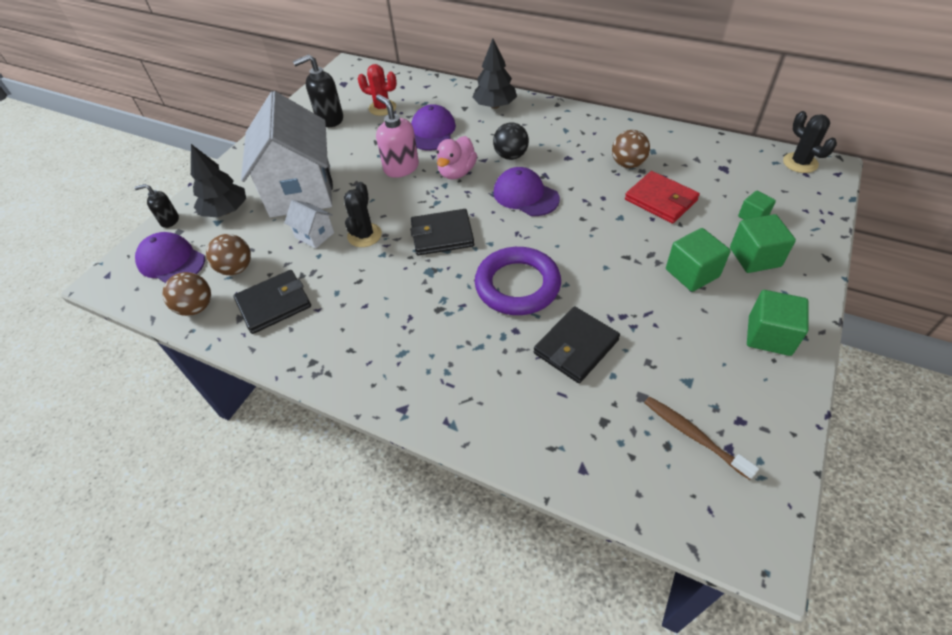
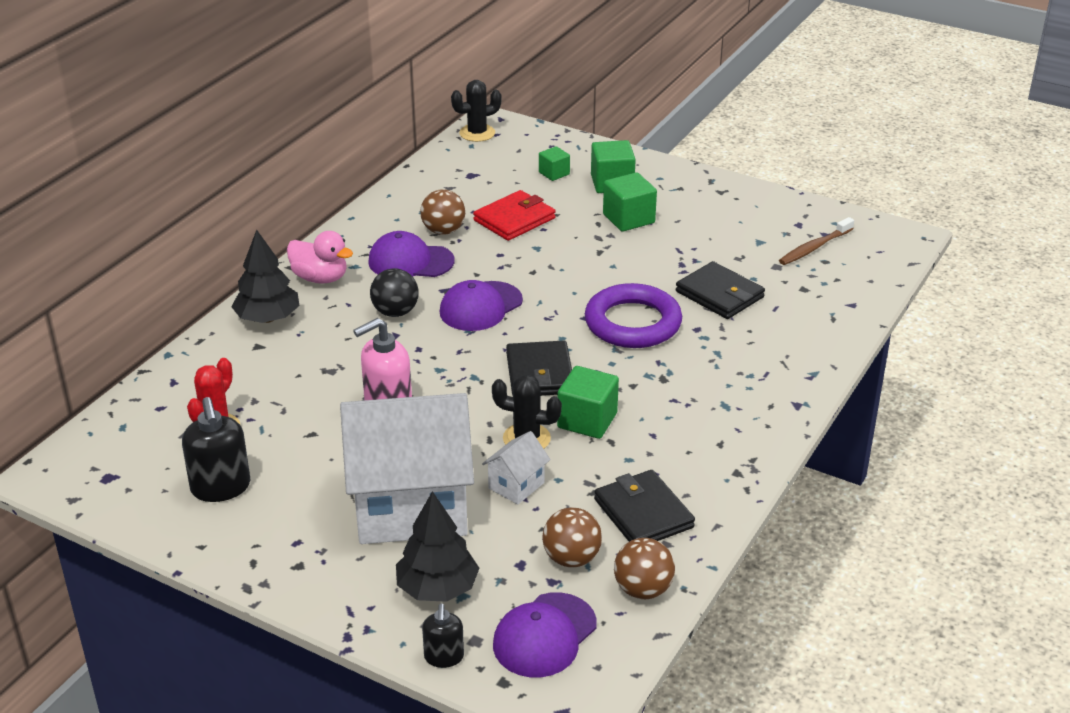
camera: 90 degrees left, 15 degrees down
(432, 132) = (308, 377): purple cap -> purple cap (410, 261)
(457, 172) = (416, 358): pink duck -> pink duck (320, 278)
(769, 335) = (709, 195): green cube -> green cube (587, 420)

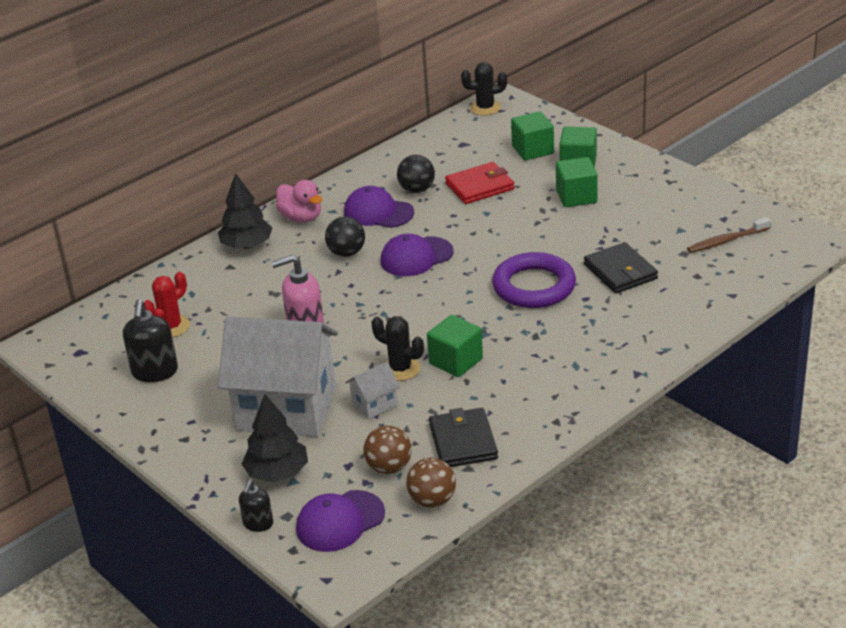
camera: 20 degrees right, 0 degrees up
(443, 231) = (417, 190): brown ball -> black ball
(539, 373) = (436, 318): black wallet -> none
(554, 173) = (532, 150): green cube -> green cube, size x1.64

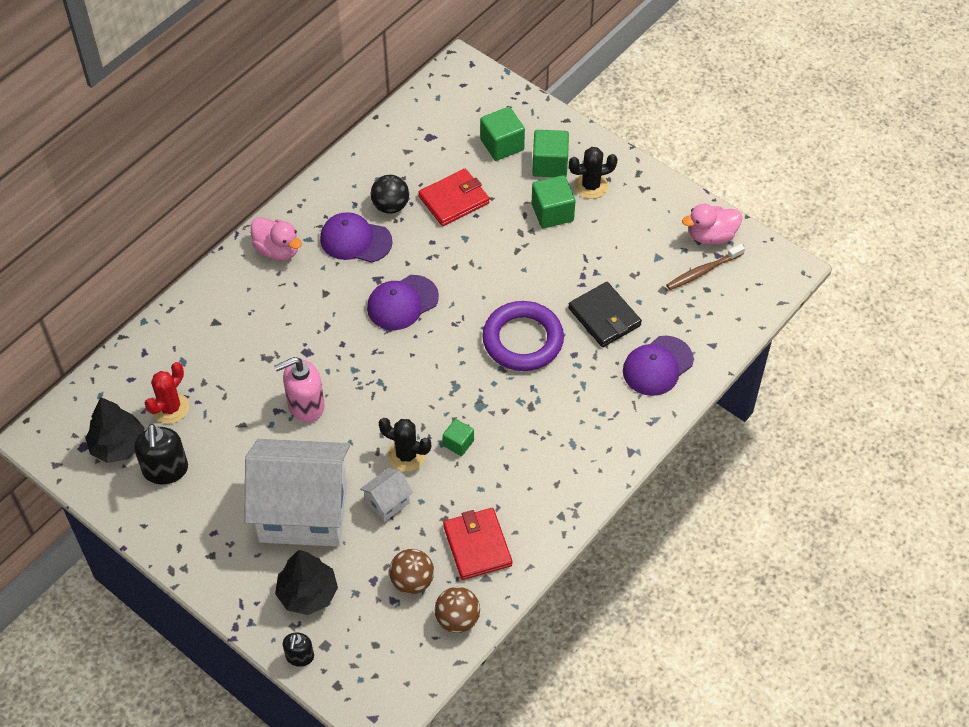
camera: 10 degrees left, 20 degrees up
(247, 245) = (228, 291): black tree -> black tree (118, 445)
(340, 521) = (375, 649): purple cap -> purple cap (657, 366)
(346, 253) = (331, 299): black ball -> none
(456, 361) = (458, 443): green cube -> green cube, size x0.61
(463, 441) = (477, 545): black wallet -> red wallet
(485, 108) = (446, 81): black cactus -> black cactus (591, 186)
(737, 215) = (711, 236): none -> pink duck

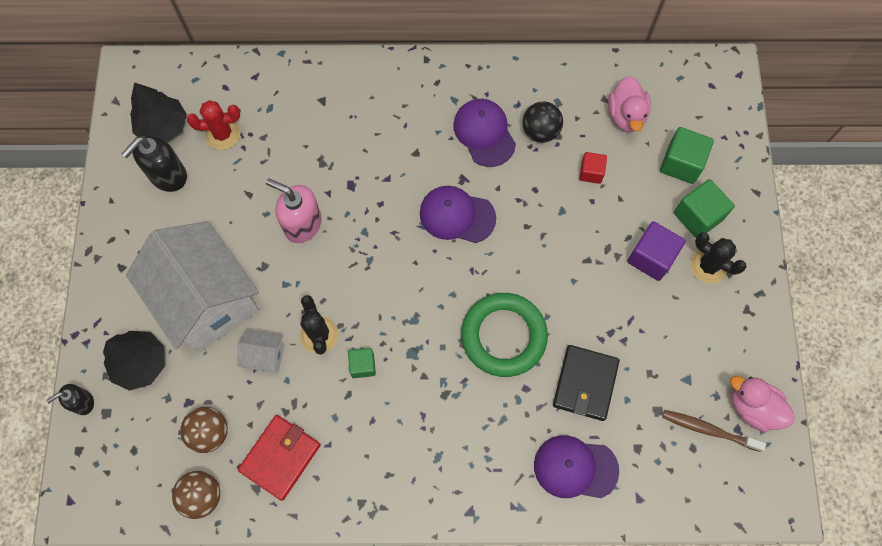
camera: 50 degrees right, 15 degrees up
(277, 250) = (424, 87): pink duck -> pink duck (626, 115)
(454, 200) = (591, 172): red wallet -> red cube
(523, 340) = (503, 336): purple ring -> green ring
(552, 212) = (651, 257): green cube -> purple cube

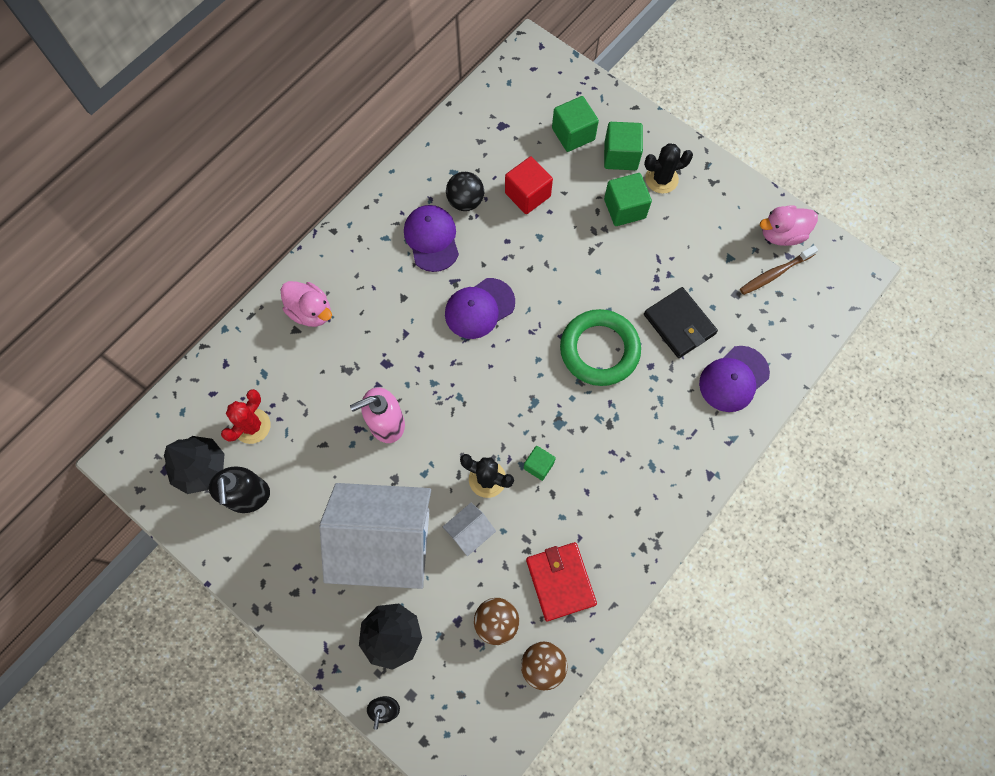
camera: 50 degrees left, 0 degrees up
(484, 133) = (432, 239): purple cap -> purple cap turned 60 degrees clockwise
(591, 172) = (527, 195): red cube -> red cube, size x1.64
(626, 115) = (505, 138): pink duck -> pink duck (311, 311)
(651, 257) = (624, 208): purple cube -> green cube

